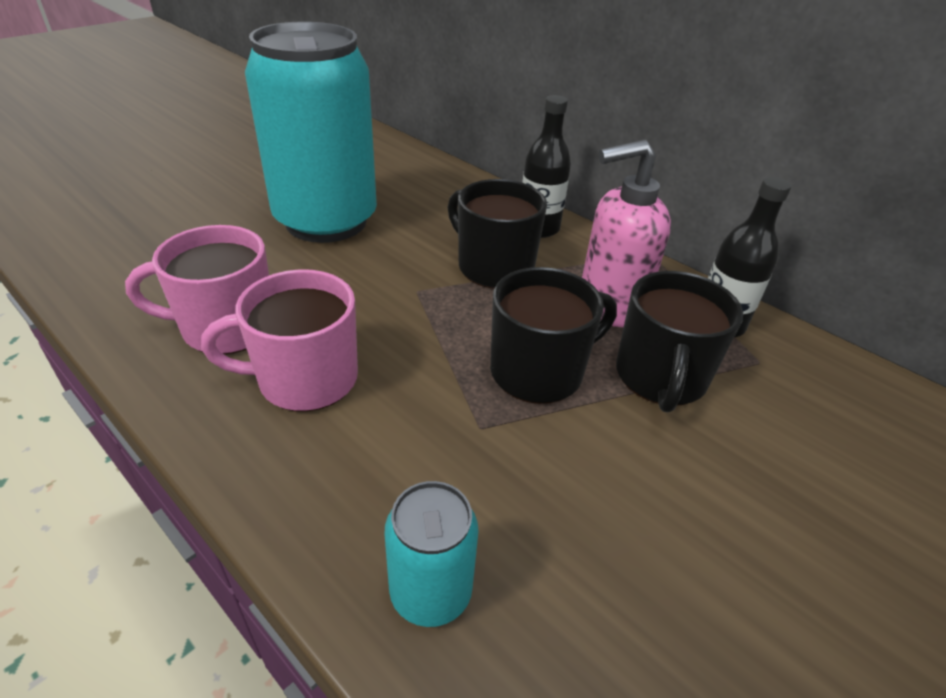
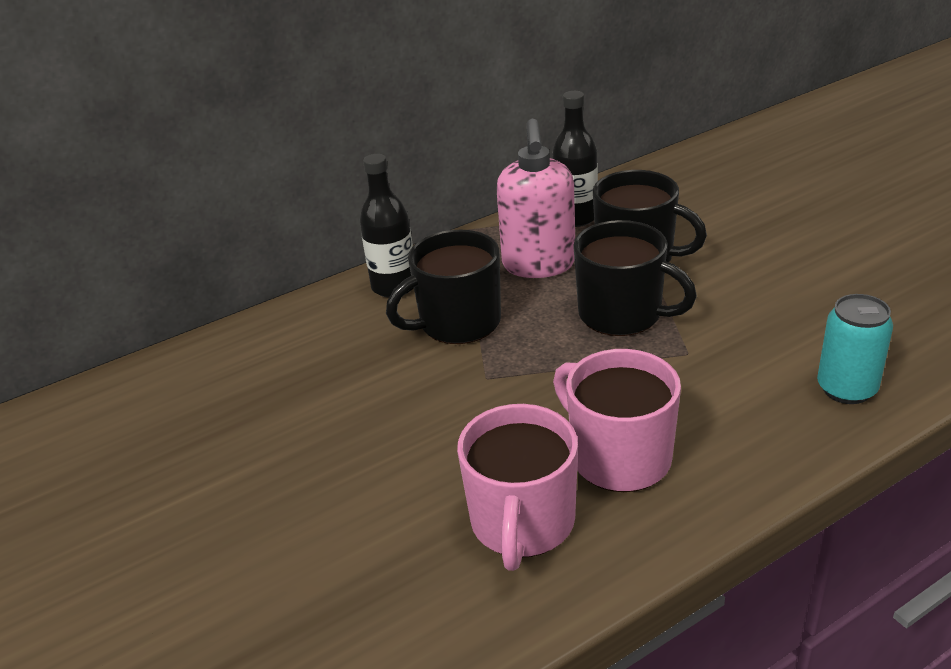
camera: 70 degrees left, 5 degrees down
(304, 379) = (618, 457): pink mug -> pink mug turned 135 degrees clockwise
(326, 221) = (313, 446): turquoise can -> none
(539, 371) = (622, 314): black mug -> black mug turned 135 degrees clockwise

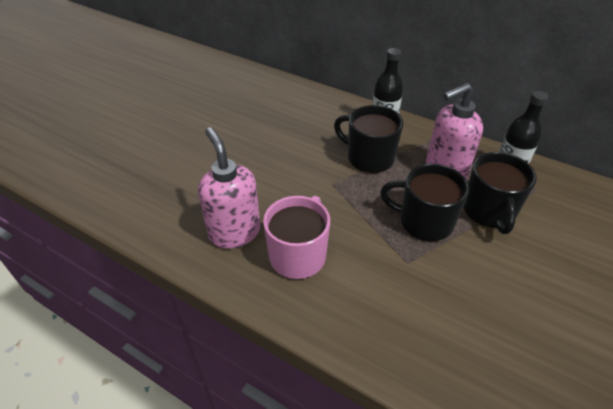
camera: 60 degrees right, 10 degrees up
(522, 523) = (234, 232): pink mug -> pink soap dispenser
(622, 314) = (424, 221): black mug -> black mug turned 105 degrees clockwise
(846, 389) = (423, 357): turquoise can -> none

